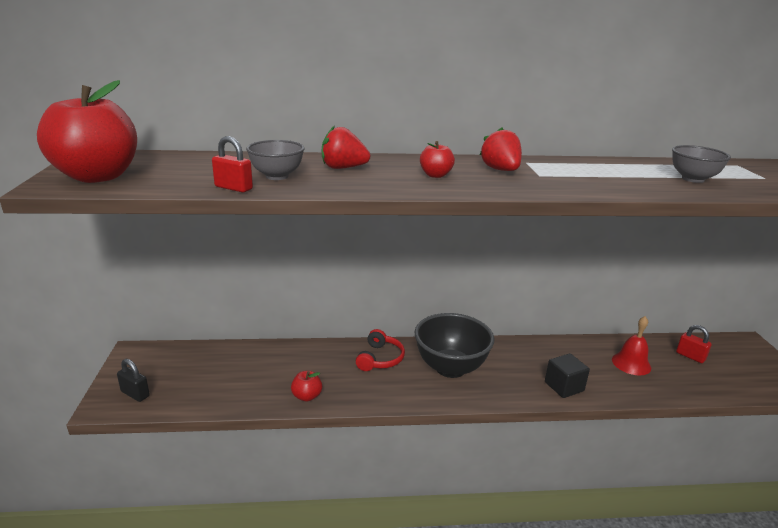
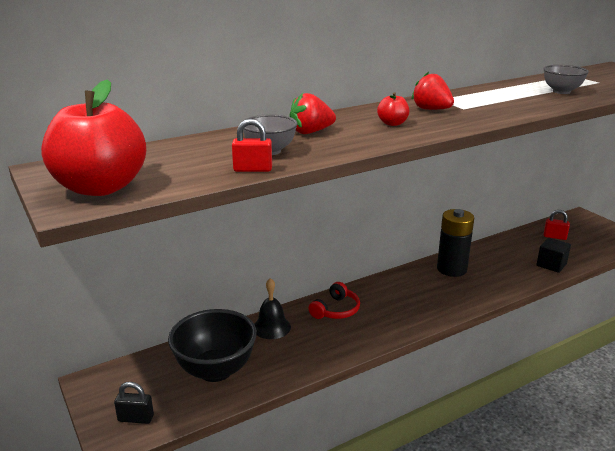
camera: 25 degrees left, 0 degrees up
(307, 396) = (304, 362): red apple -> none
(309, 355) = (271, 327): none -> black bell
(380, 358) = (336, 310): red headphones -> red headphones turned 45 degrees clockwise
(450, 368) = (399, 299): black bowl -> black bowl (215, 370)
(534, 355) = (451, 269): none -> black battery
(564, 386) = (492, 286): black cube -> black cube (551, 265)
(631, 363) = (522, 254): red bell -> none

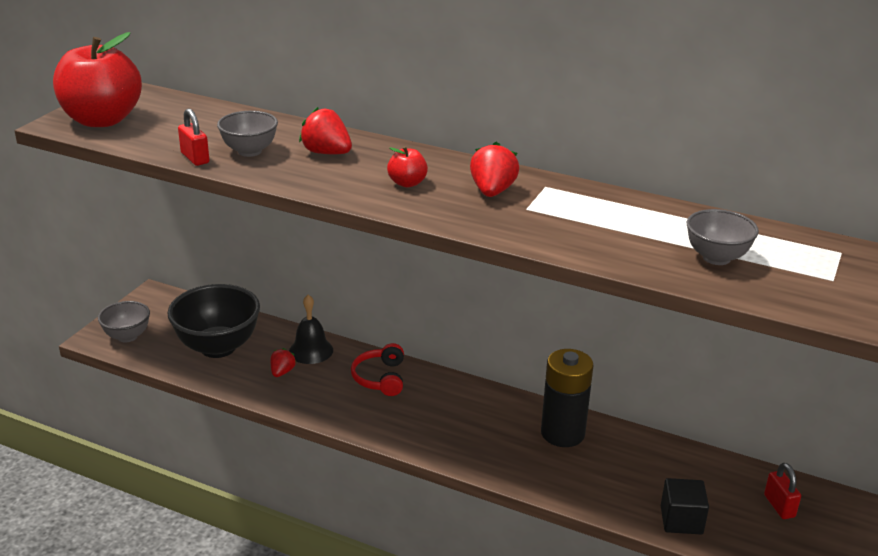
camera: 55 degrees right, 5 degrees up
(136, 418) = (127, 336): black padlock -> grey bowl
(284, 349) = (282, 372): none -> red strawberry
(336, 310) = (380, 378): red headphones -> red headphones turned 90 degrees clockwise

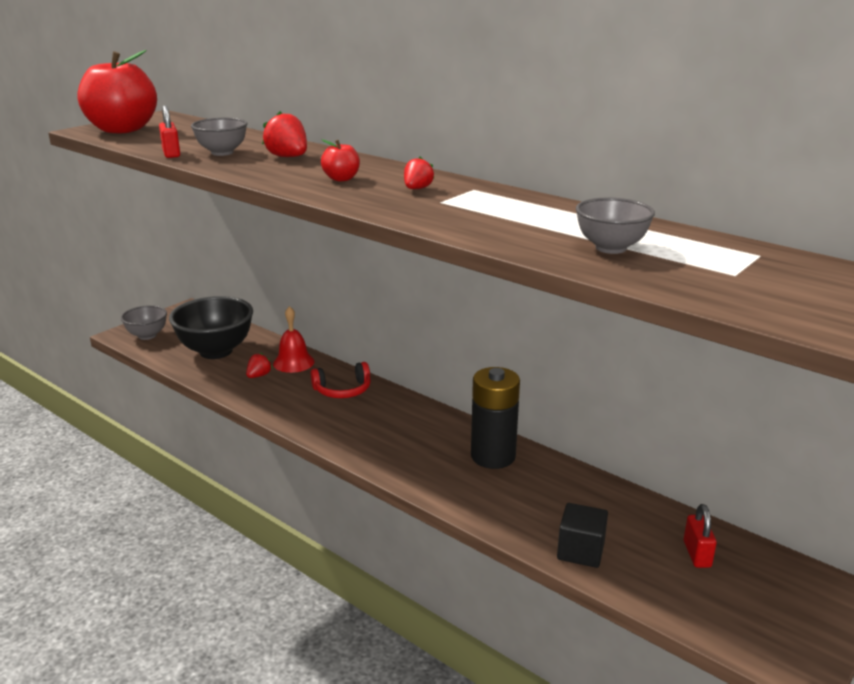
camera: 15 degrees right, 5 degrees down
(311, 350) = (293, 362): black bell -> red bell
(380, 378) = (343, 390): red headphones -> red headphones turned 120 degrees counterclockwise
(492, 191) = (417, 189): red strawberry -> red strawberry, size x0.63

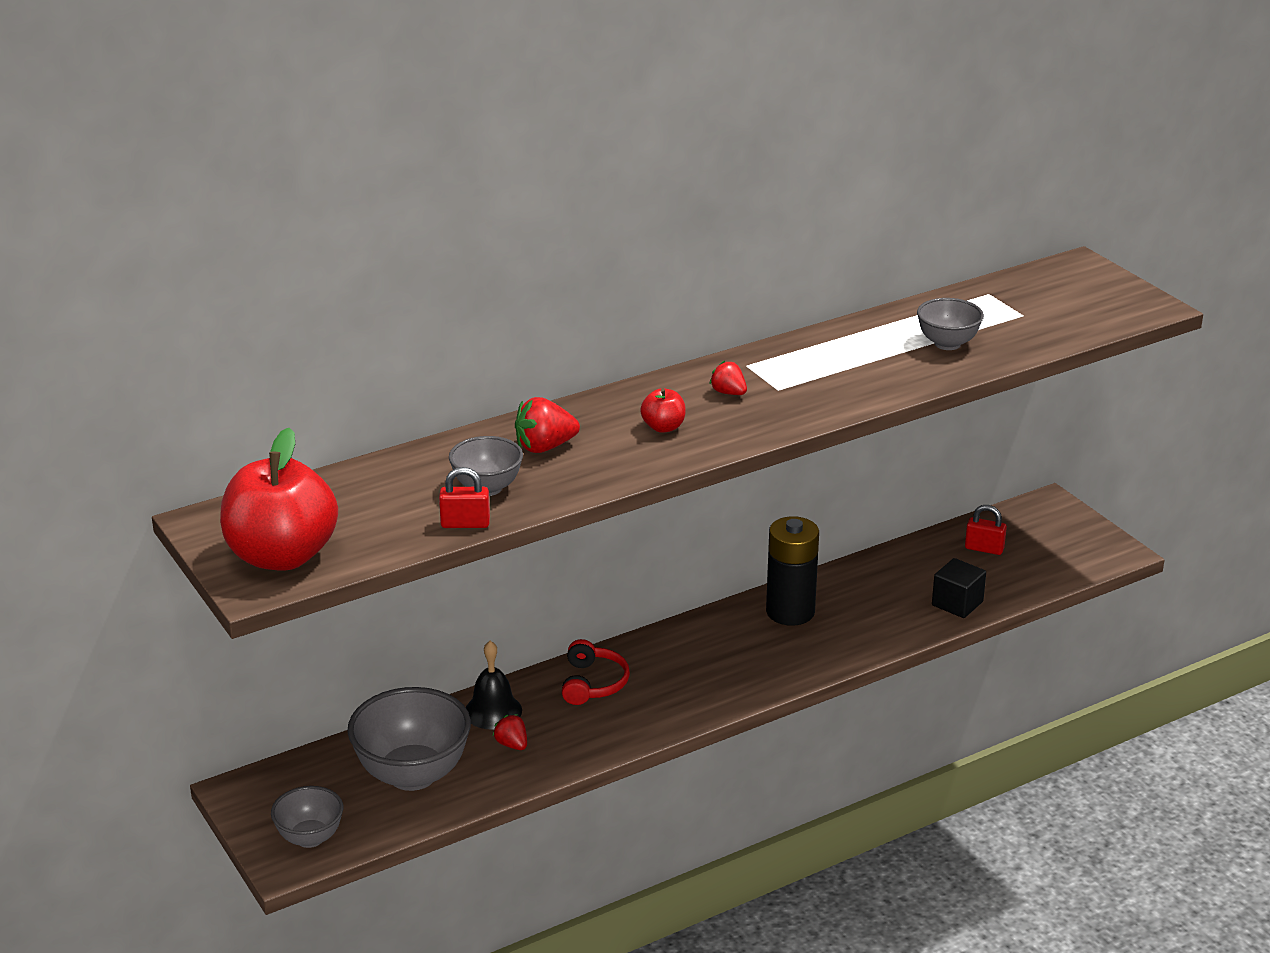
camera: 70 degrees left, 5 degrees up
(216, 351) = (412, 775): black bowl -> grey bowl
(293, 362) = (493, 711): red bell -> black bell

